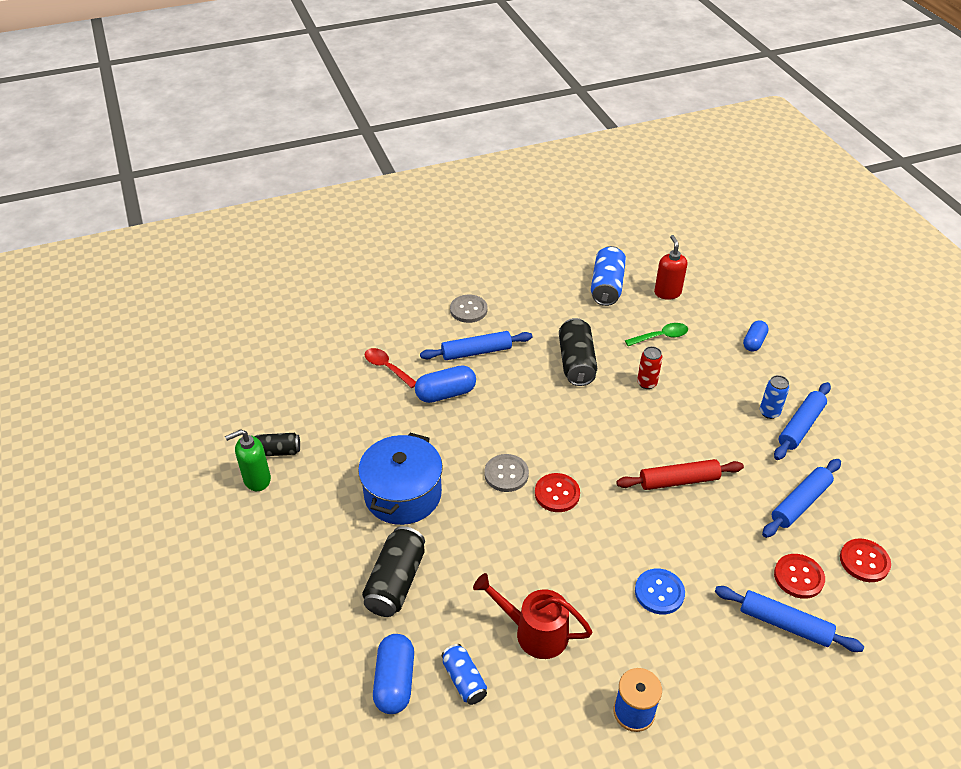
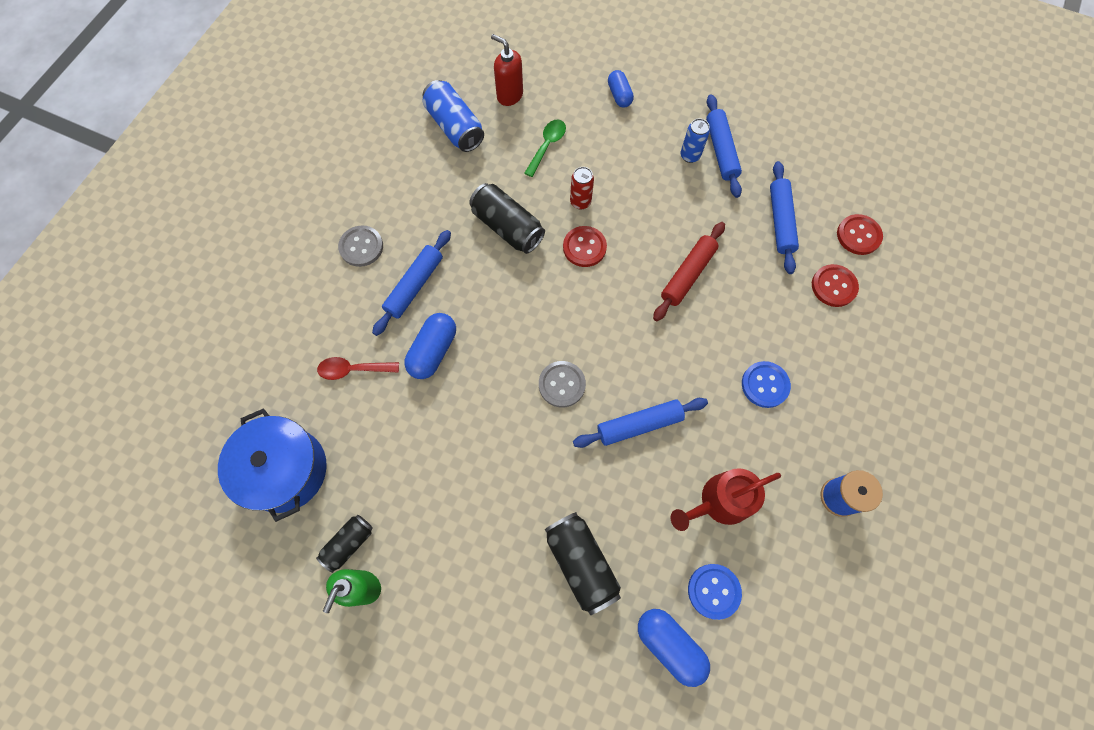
camera: 45 degrees left, 25 degrees up
(403, 494) = (502, 480): blue pot -> blue pot (285, 470)
(464, 680) = (713, 591): blue can -> blue button
(557, 494) = (616, 367): red button -> red button (584, 247)
(784, 624) = (859, 333): blue rolling pin -> blue rolling pin (639, 425)

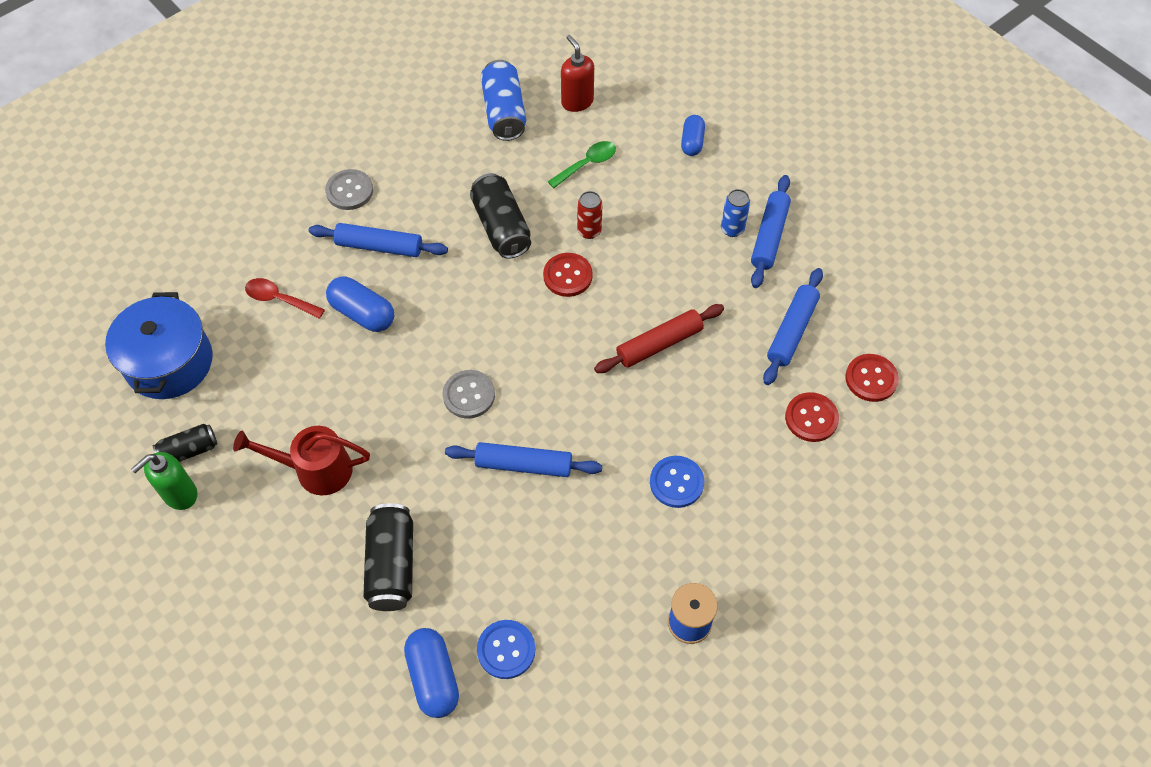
camera: 25 degrees right, 10 degrees down
(414, 286) = (379, 246): blue rolling pin -> blue rolling pin turned 45 degrees clockwise
(433, 351) = (363, 313): blue capsule -> blue capsule turned 75 degrees clockwise
(719, 502) = (561, 571): red watering can -> red watering can (315, 470)

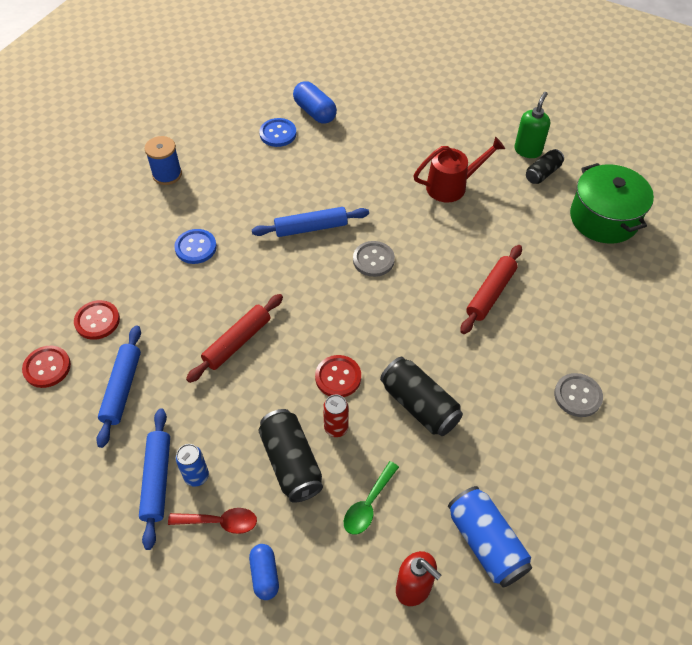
camera: 160 degrees right, 5 degrees down
(169, 362) = (604, 218): blue pot -> green pot
(279, 299) = (563, 284): red spoon -> red spoon (220, 522)
(363, 313) = (490, 293): blue capsule -> red rolling pin
(379, 246) = (515, 352): blue rolling pin -> none
(392, 565) = (369, 152): black can -> black can (291, 463)

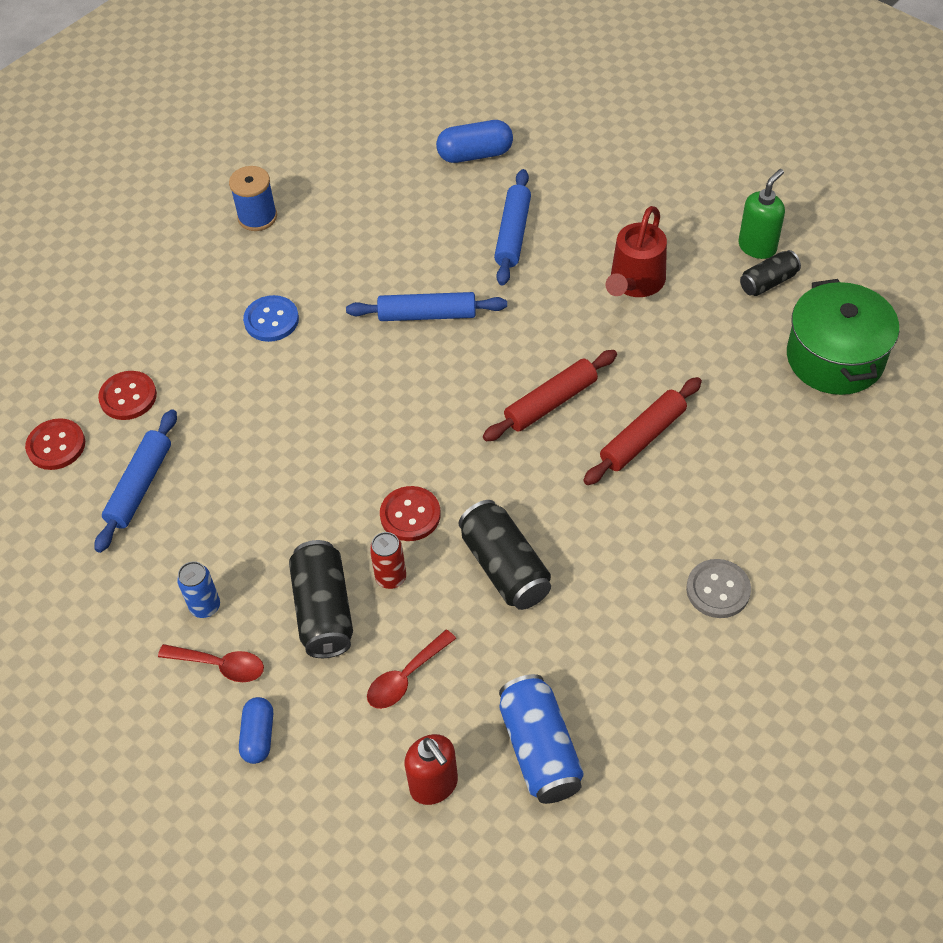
camera: 15 degrees right, 0 degrees up
(157, 480) = (157, 603): blue rolling pin -> blue rolling pin (513, 234)
(237, 342) = (294, 450): red rolling pin -> red rolling pin (551, 402)
(278, 133) = (417, 179): blue button -> none
(315, 112) = (475, 154): blue capsule -> blue capsule turned 75 degrees counterclockwise
(368, 504) = (405, 677): green spoon -> red spoon
(373, 260) = (498, 370): grey button -> none
(452, 186) = (635, 283): red watering can -> red watering can turned 120 degrees clockwise

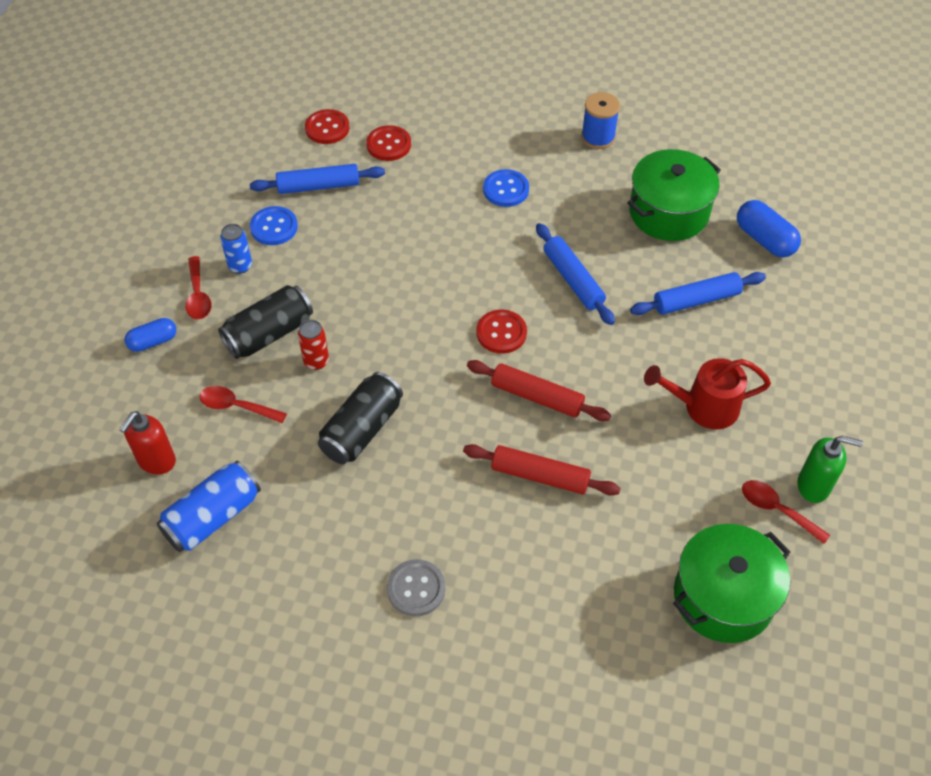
camera: 60 degrees right, 0 degrees up
(170, 552) = (274, 227): none -> blue button
(394, 206) = (668, 212): none -> green pot
(410, 515) = (377, 349): red button -> red button (501, 333)
(768, 282) = (776, 510): black can -> red spoon

